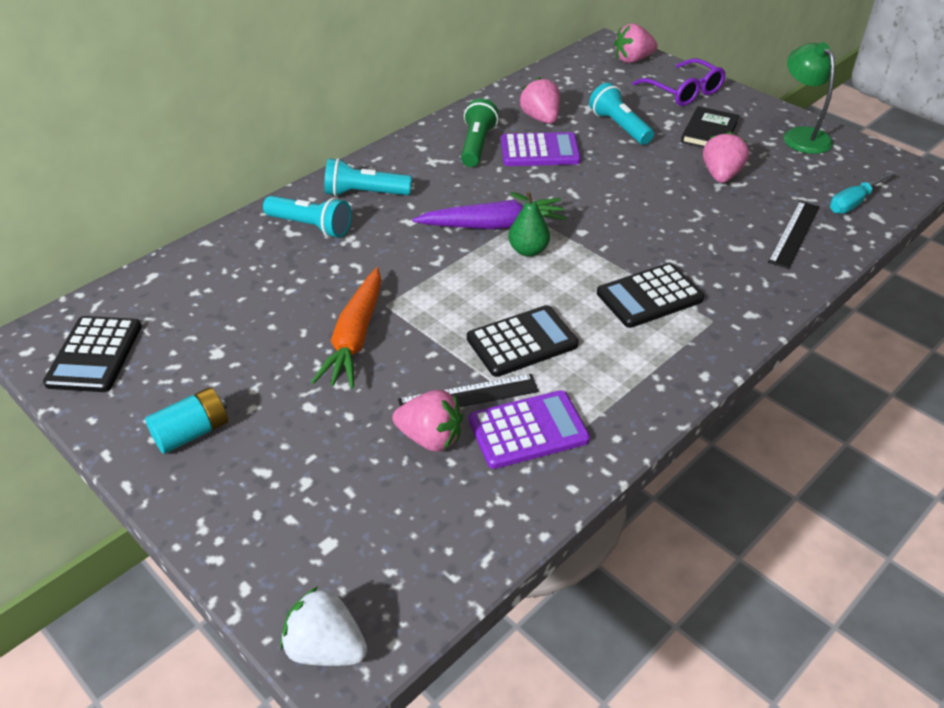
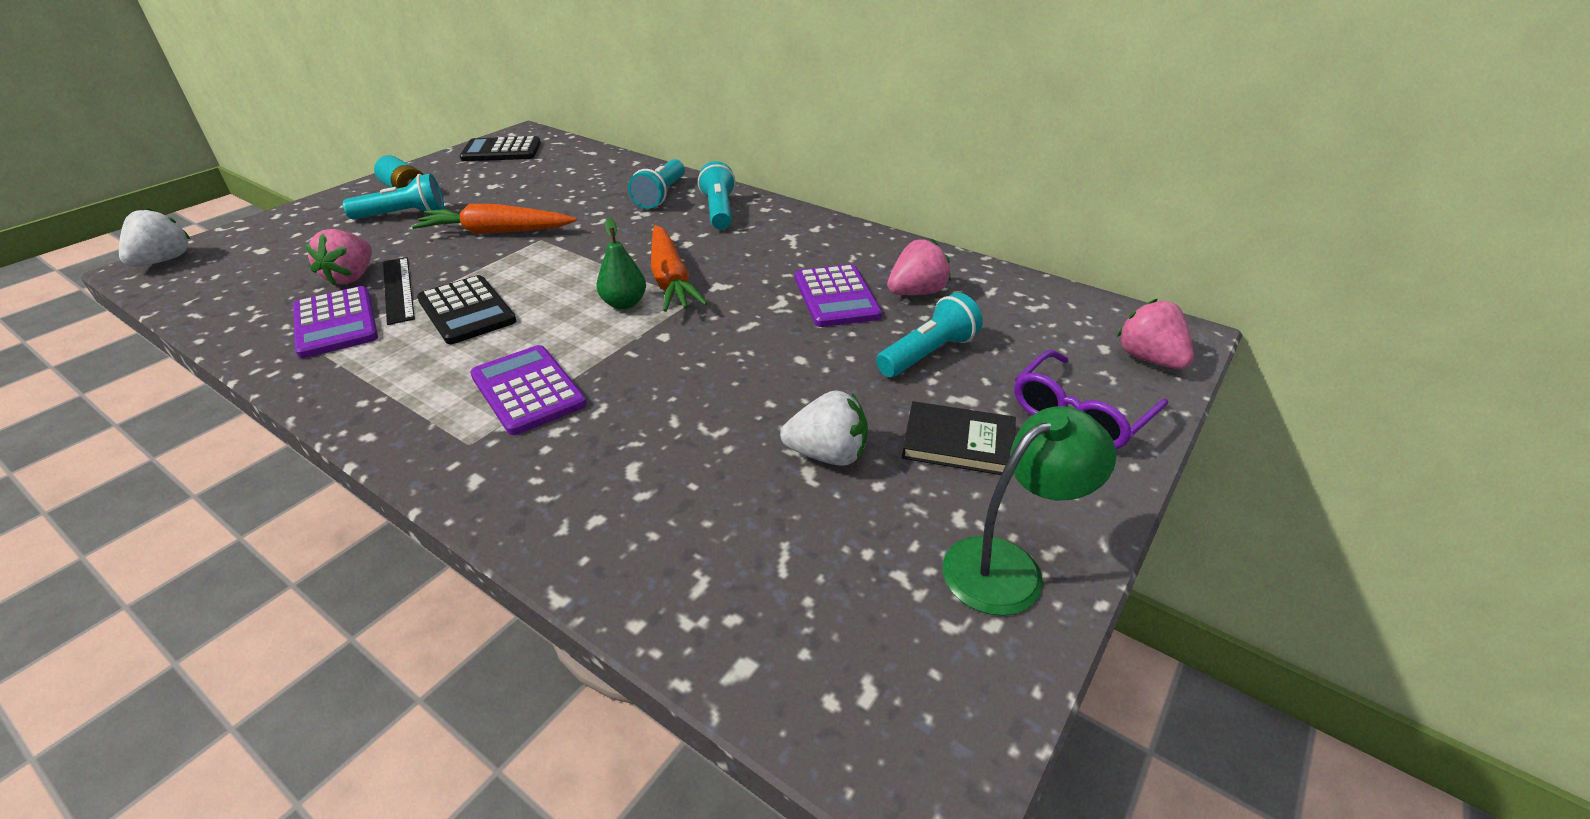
camera: 80 degrees right, 5 degrees down
(274, 422) = (403, 215): none -> turquoise flashlight
(477, 145) = (832, 257): green flashlight -> none
(493, 225) = (670, 280): purple carrot -> orange carrot
(649, 296) = (528, 390): black calculator -> purple calculator
(721, 175) = (827, 455): pink strawberry -> white strawberry
(794, 234) = (671, 537): black ruler -> none
(853, 203) = (781, 632): turquoise screwdriver -> none

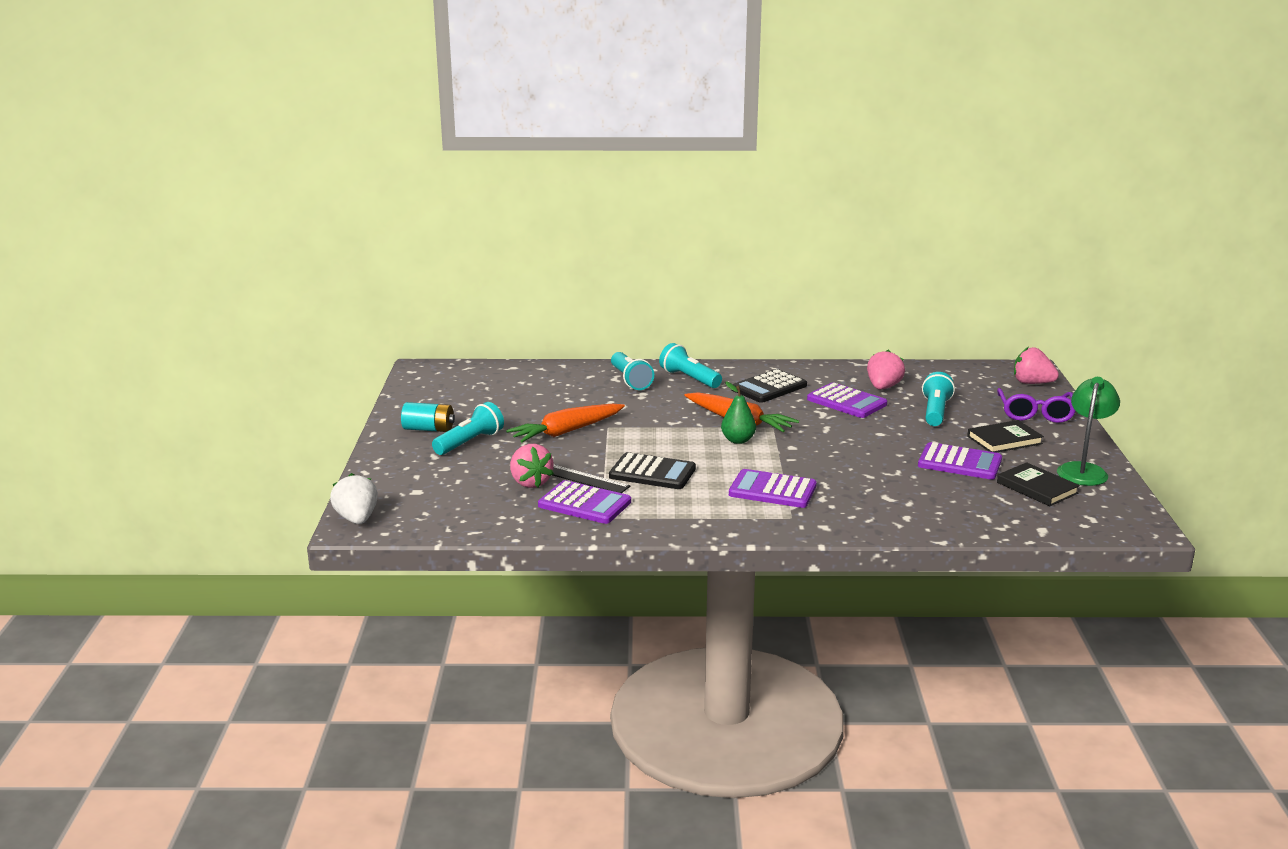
camera: 35 degrees left, 15 degrees down
(501, 151) = (436, 385): black calculator -> black calculator (769, 387)
(827, 455) = (959, 463): white strawberry -> purple calculator
(872, 564) = (1037, 488): none -> black book

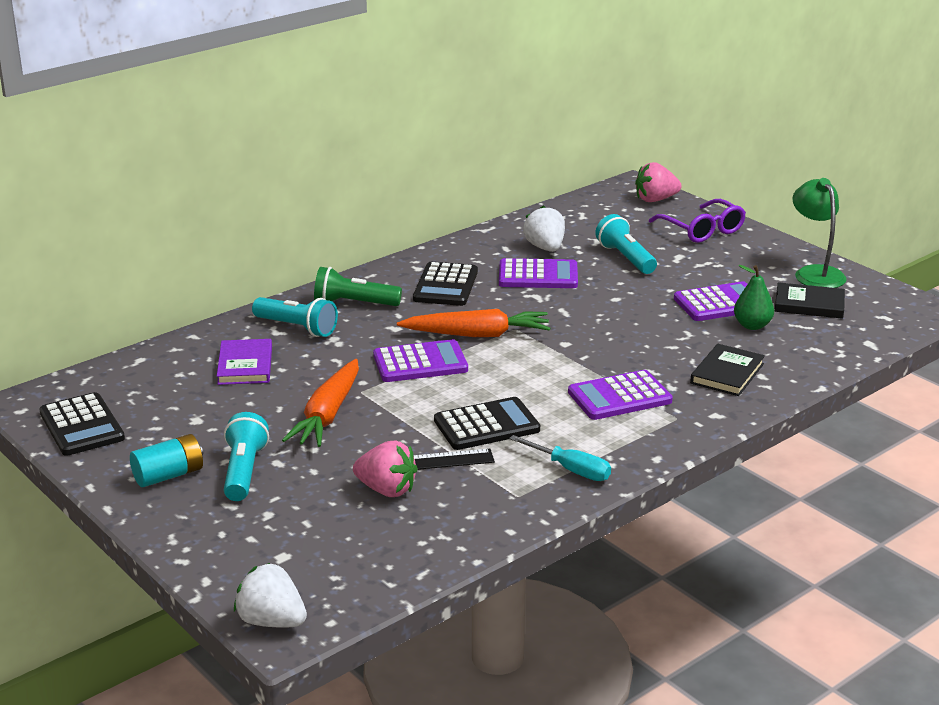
camera: 40 degrees left, 5 degrees up
(427, 389) = (82, 426): none -> black calculator
(565, 390) = (245, 365): none -> purple book
(584, 504) = (478, 489): purple calculator -> purple calculator (420, 363)
(661, 517) = (571, 470): none -> turquoise screwdriver
(689, 379) = (354, 303): turquoise flashlight -> green flashlight
(738, 440) = (508, 356): green pear -> green pear (752, 325)
(883, 387) = (545, 248): pink strawberry -> white strawberry
(1004, 440) = (719, 266): black book -> black book (727, 373)

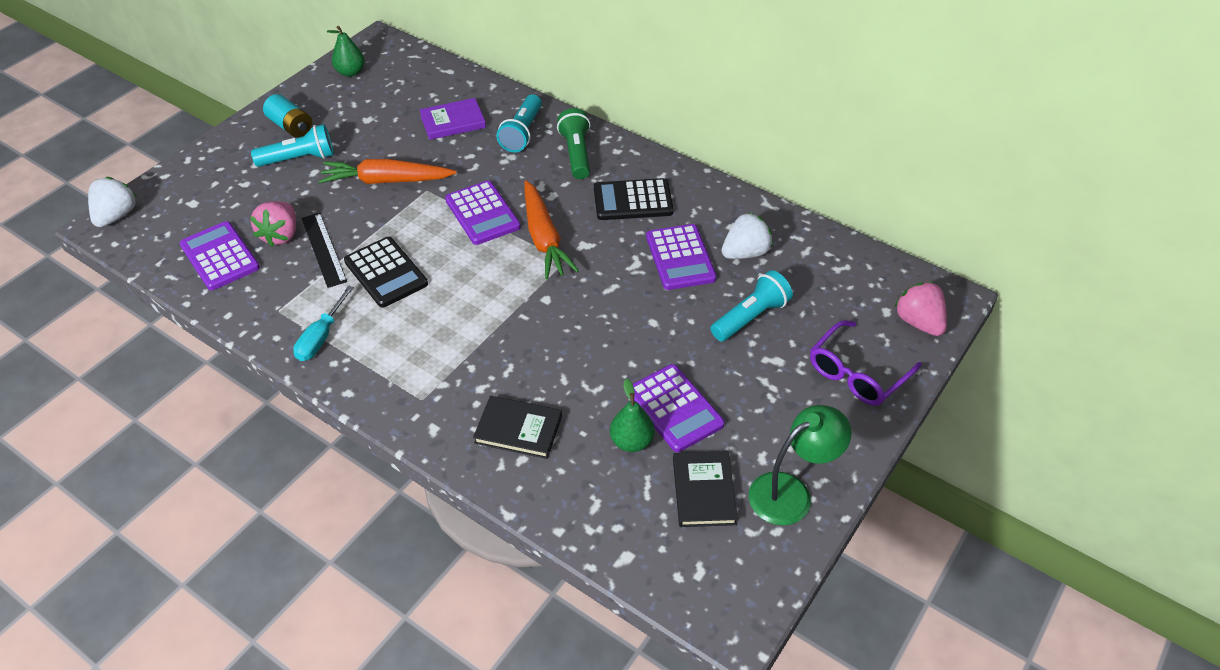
camera: 75 degrees right, 20 degrees up
(82, 426) = (350, 72): black calculator -> green pear
(619, 397) = (452, 352): purple calculator -> purple calculator (220, 256)

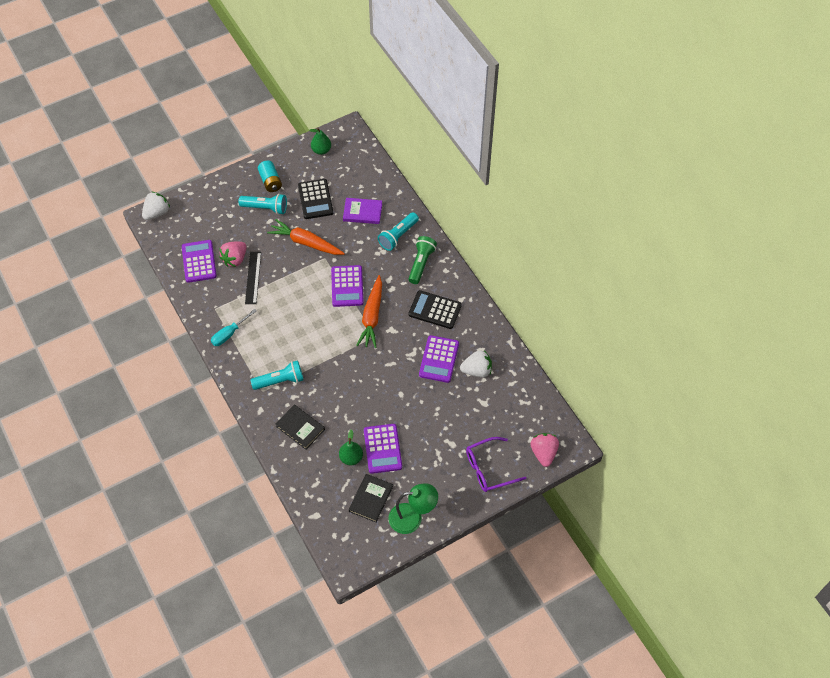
camera: 25 degrees right, 10 degrees up
(386, 273) = (278, 306): black calculator -> black calculator (315, 199)
(750, 317) = (454, 412): turquoise flashlight -> turquoise flashlight (280, 381)

